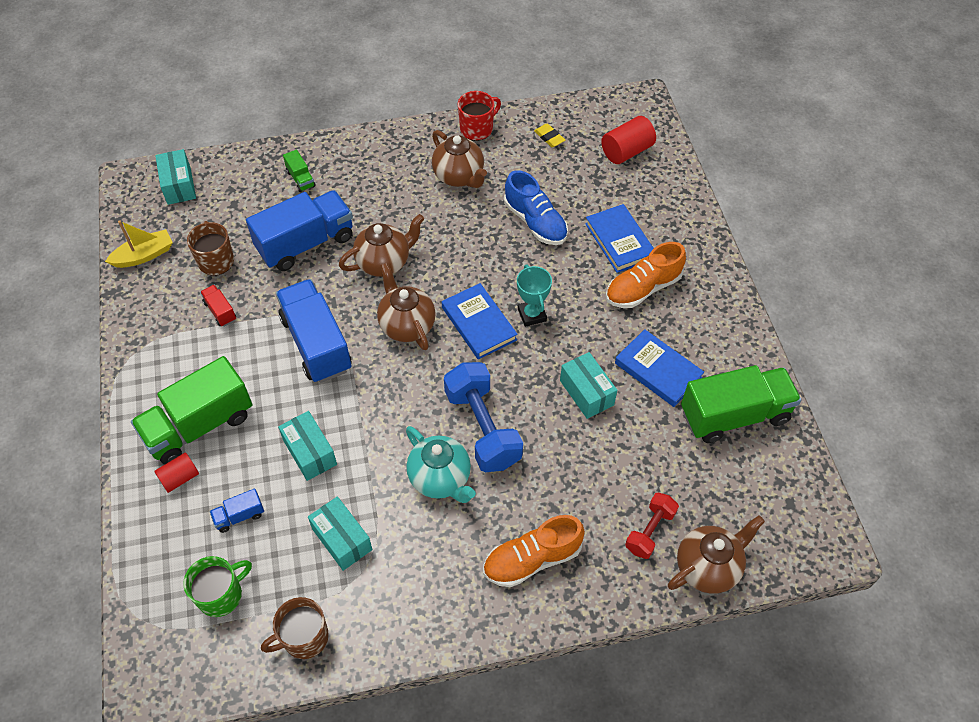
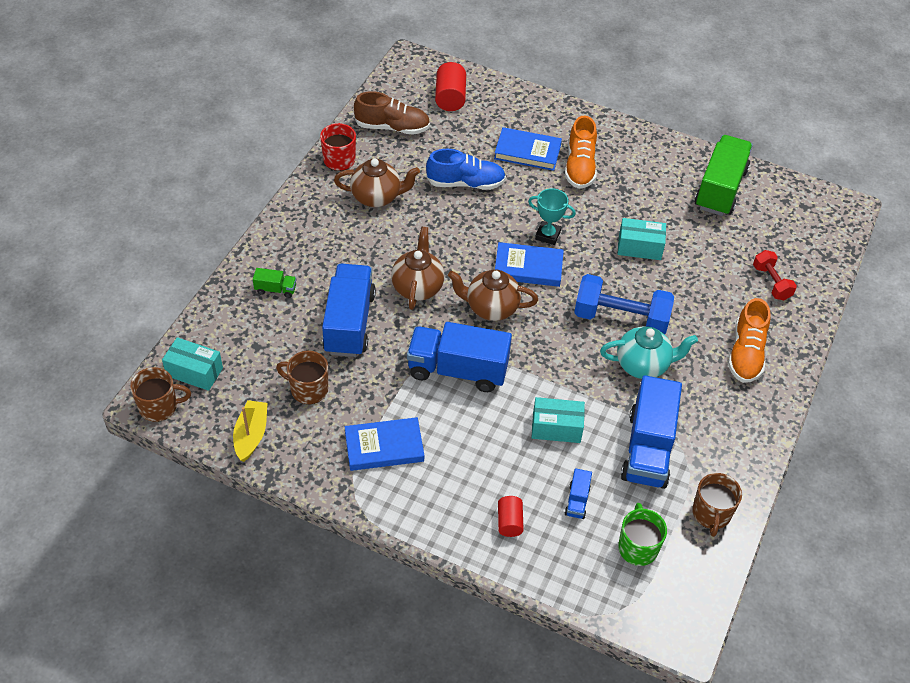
camera: 55 degrees left, 5 degrees down
(130, 188) = (159, 407): none -> brown mug
(199, 425) = (470, 484): green truck -> none
(220, 311) = (366, 413): red truck -> none
(342, 539) = (648, 449): turquoise box -> blue truck
(549, 137) = (392, 127): yellow eraser -> brown shoe
(658, 370) = (653, 202): blue book -> blue book (384, 446)
(708, 567) = (818, 272): brown teapot -> none

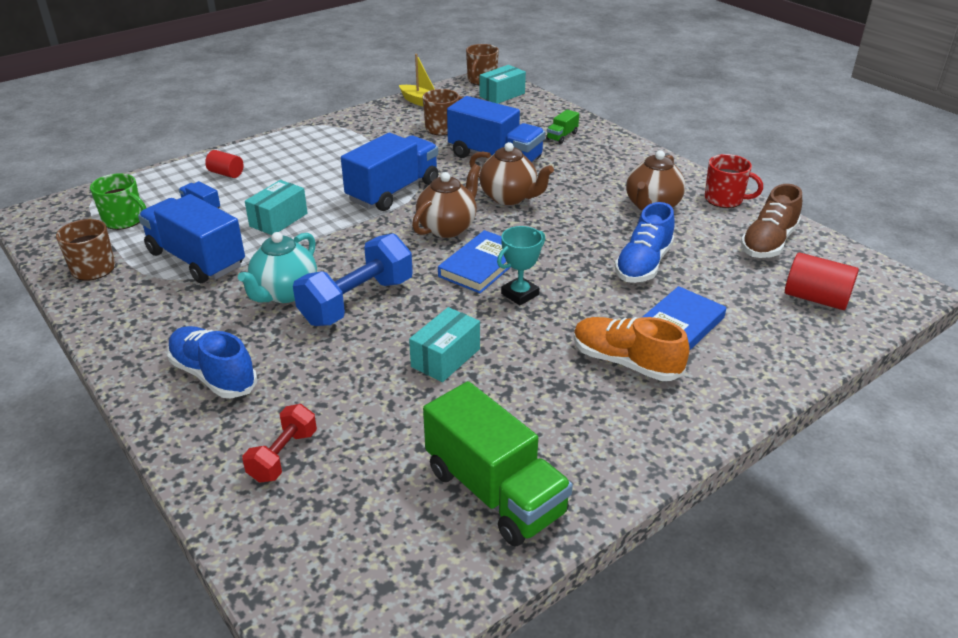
camera: 120 degrees right, 15 degrees down
(384, 446) = (355, 144): blue book -> none
(746, 353) = (213, 375): orange shoe -> blue shoe
(771, 282) = (283, 456): red dumbbell -> red dumbbell turned 75 degrees counterclockwise

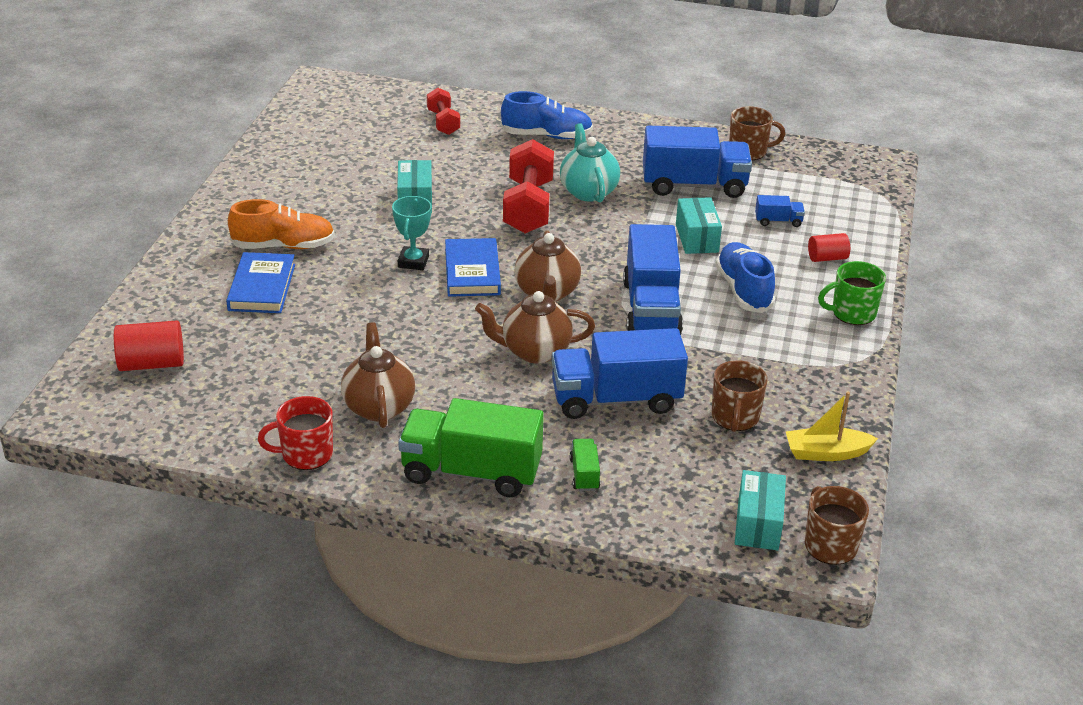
camera: 140 degrees right, 0 degrees up
(124, 220) = (808, 187): green mug -> green mug (852, 313)
(357, 302) = (528, 207): blue dumbbell -> red dumbbell
(495, 491) = (305, 152): green truck -> green truck (471, 472)
(643, 264) = (333, 332): blue shoe -> blue shoe (743, 290)
(768, 243) = (225, 411): brown shoe -> none

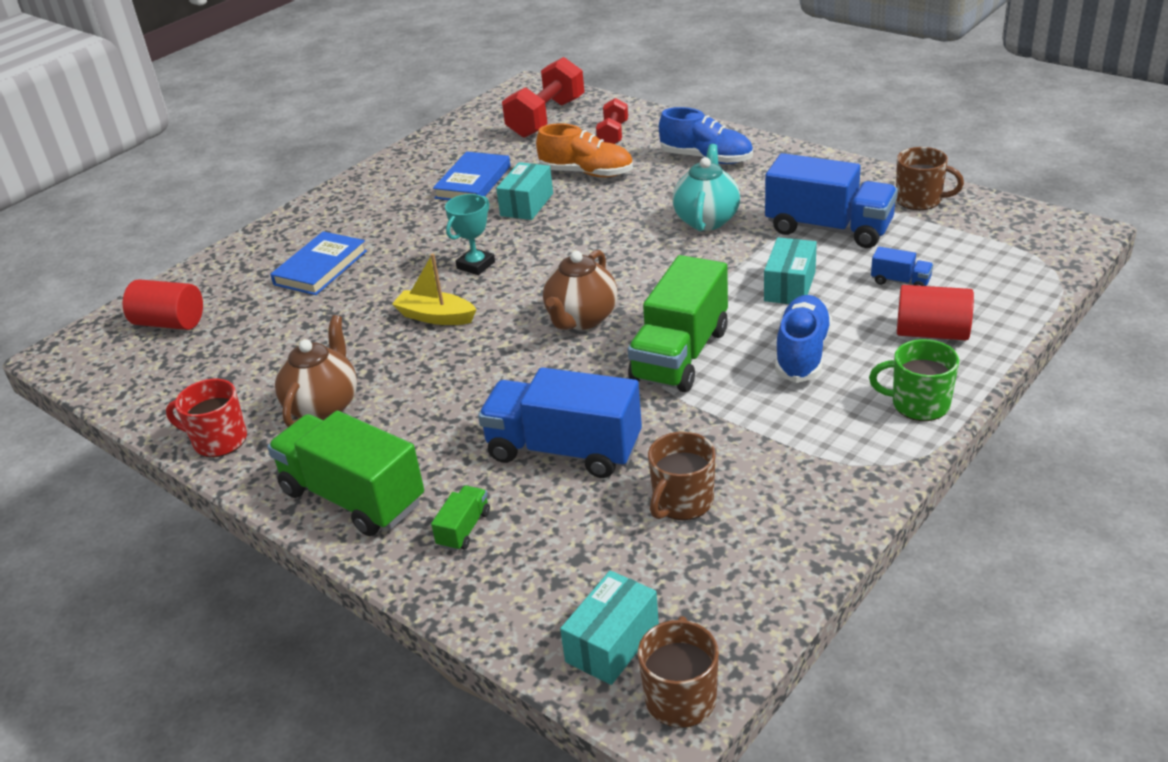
camera: 30 degrees right, 0 degrees up
(283, 246) = (372, 232): orange shoe -> orange shoe (586, 173)
(472, 272) = (524, 284): blue book -> blue book (473, 182)
(528, 207) = (631, 227): red dumbbell -> red dumbbell (546, 118)
(534, 351) = (520, 379): brown teapot -> none
(651, 308) = (680, 355): blue truck -> green truck
(826, 453) = (762, 573): yellow boat -> yellow boat (435, 317)
(827, 258) = (932, 333): red cylinder -> red cylinder, size x1.58

